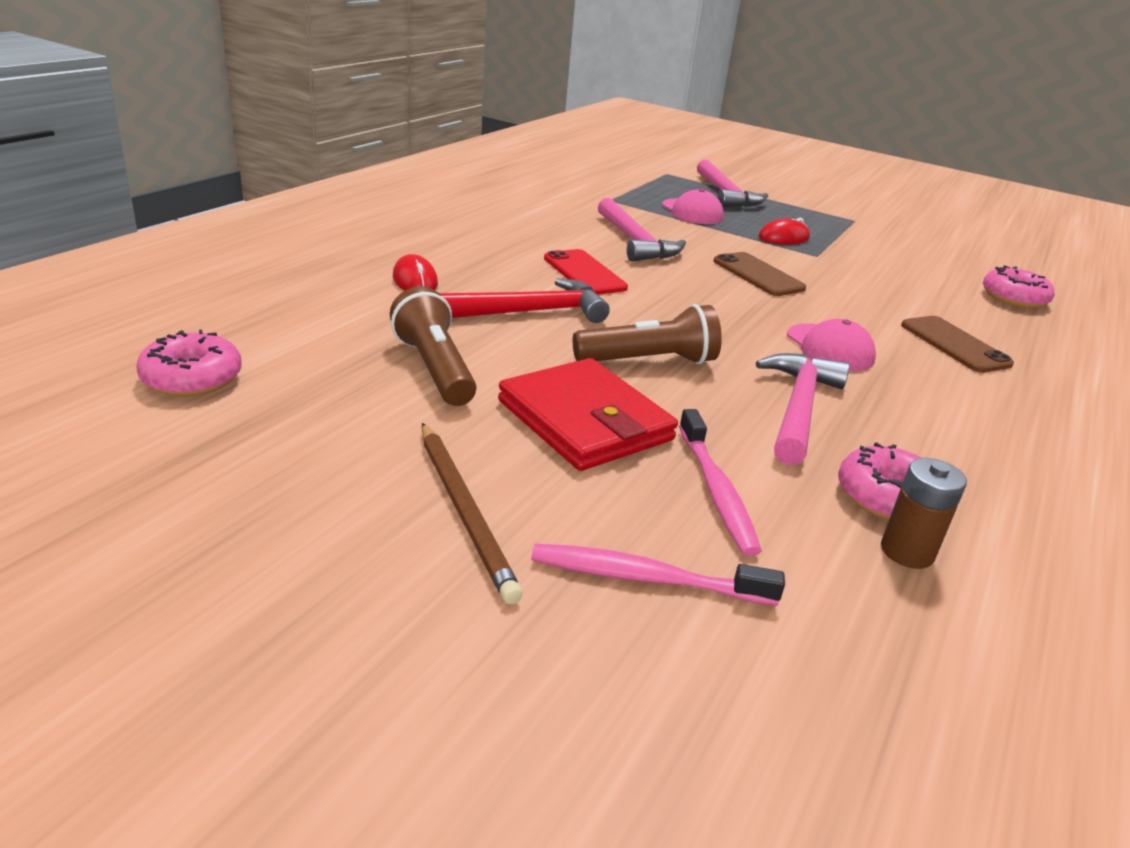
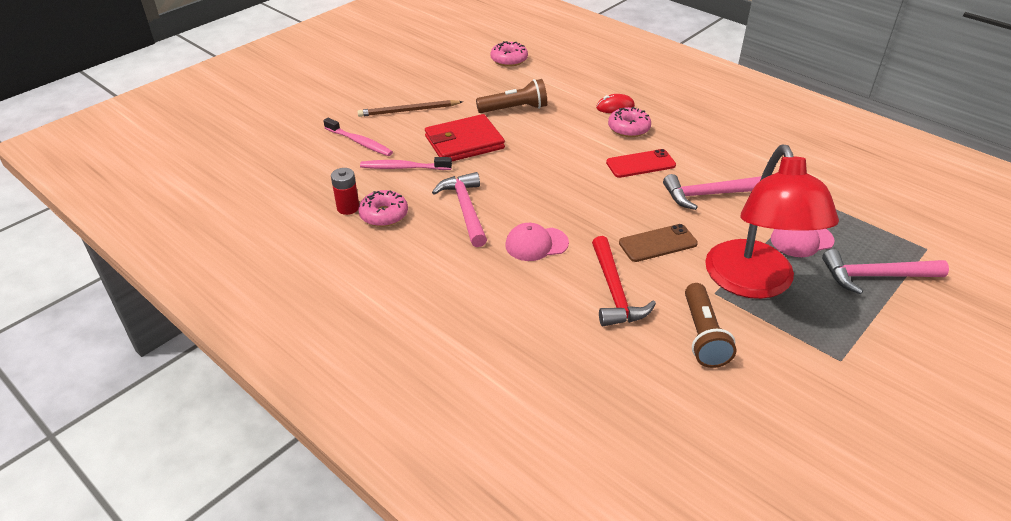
camera: 105 degrees right, 10 degrees up
(530, 312) = (579, 139): red hammer -> red hammer (614, 291)
(646, 578) = (359, 142): pink toothbrush -> pink toothbrush turned 105 degrees clockwise
(648, 361) = (520, 169): brown flashlight -> brown flashlight (703, 336)
(783, 238) = (754, 283): red mouse -> red lamp
(798, 408) = (465, 209): pink hammer -> pink hammer turned 135 degrees counterclockwise
(907, 552) = (348, 208): brown battery -> red battery
(954, 345) = (542, 312): brown phone -> none
(1014, 298) = (641, 403): pink donut -> pink donut (628, 128)

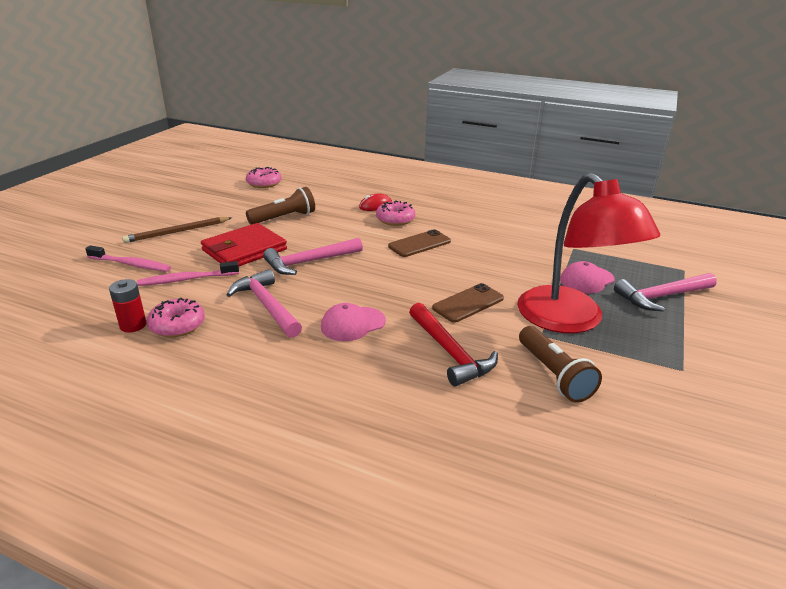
camera: 20 degrees left, 10 degrees down
(640, 164) = (419, 244): red phone -> brown phone
(710, 195) = (491, 258): pink hammer -> pink hammer (310, 262)

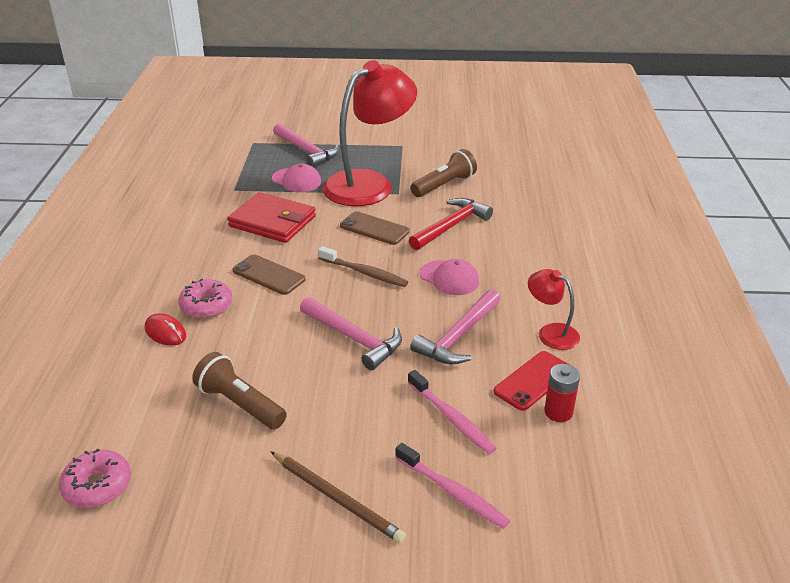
camera: 110 degrees left, 5 degrees up
(131, 264) = (453, 492): pink toothbrush -> pink toothbrush turned 135 degrees clockwise
(177, 325) = (533, 381): pink donut -> red phone
(220, 357) = (551, 333): none -> red lamp
(244, 250) = (354, 402): red wallet -> red wallet (272, 221)
(394, 283) = (364, 273): none -> brown toothbrush

